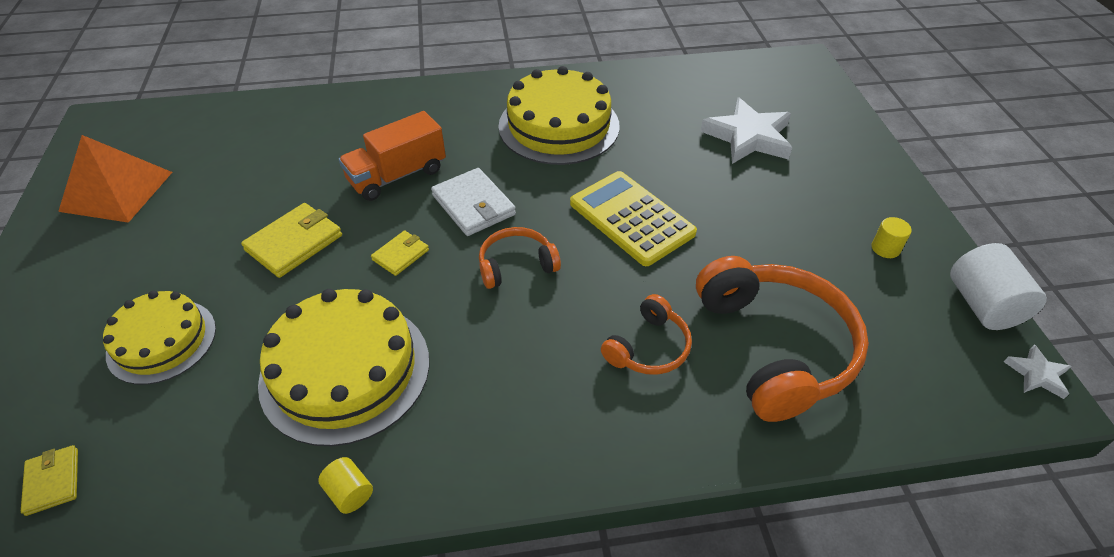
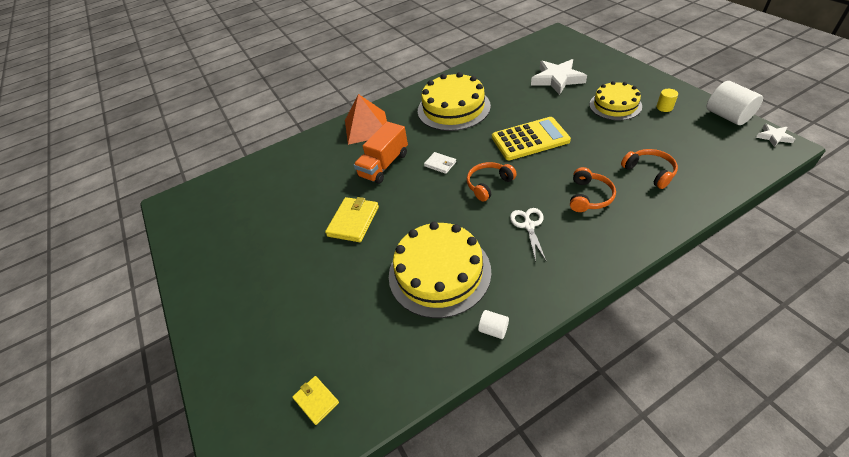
camera: 15 degrees left, 0 degrees up
(117, 191) = (217, 236): orange pyramid -> orange pyramid (367, 127)
(162, 341) = (318, 302): yellow cake -> yellow cake (615, 105)
(349, 493) = (493, 329): yellow cylinder -> white cylinder
(401, 255) = (420, 204): yellow wallet -> none
(473, 205) = (440, 164): white wallet -> white wallet, size x0.59
(523, 354) = (528, 225): none -> white scissors
(631, 218) = (530, 139): yellow calculator -> yellow calculator turned 135 degrees clockwise
(775, 347) = (649, 172): orange headphones -> orange headphones, size x0.52

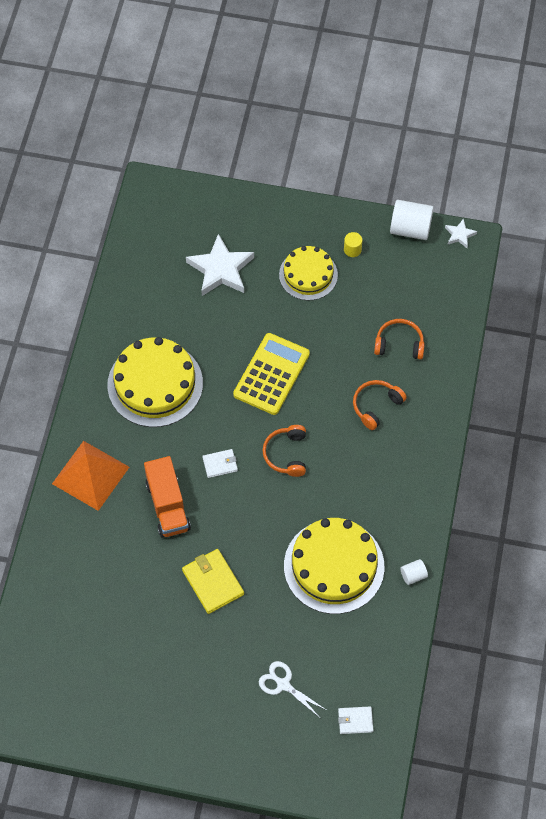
camera: 55 degrees left, 15 degrees up
(316, 400) = (355, 721): yellow wallet -> white wallet
(528, 225) = (357, 470): white scissors -> white scissors (283, 684)
(589, 196) = (376, 406): orange headphones -> orange headphones turned 105 degrees counterclockwise

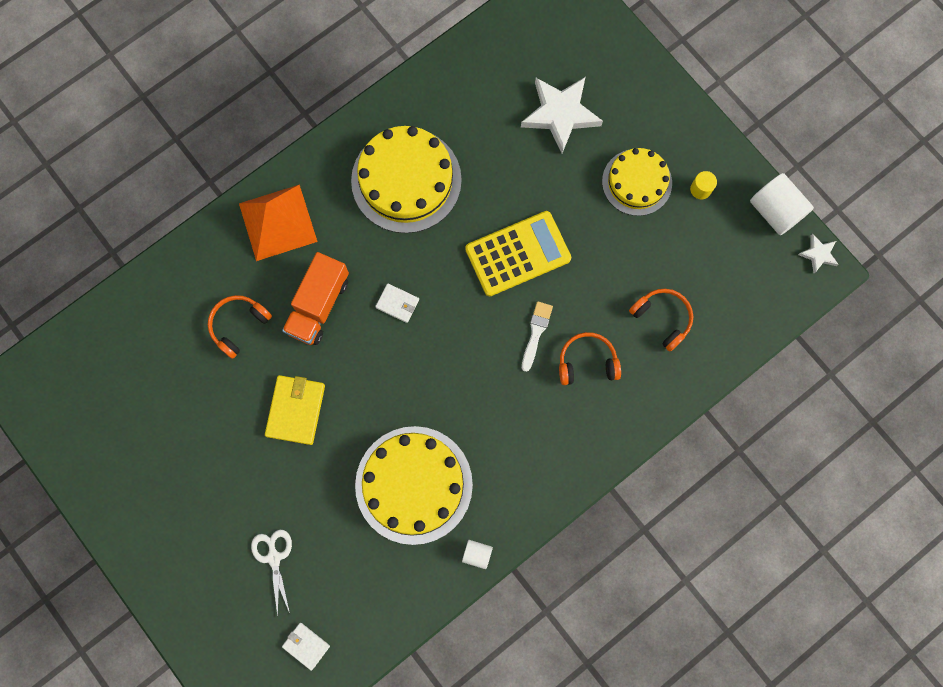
camera: 40 degrees right, 15 degrees up
(286, 454) = (464, 342): orange headphones -> orange headphones (239, 325)
(327, 413) = (536, 332): none -> white brush

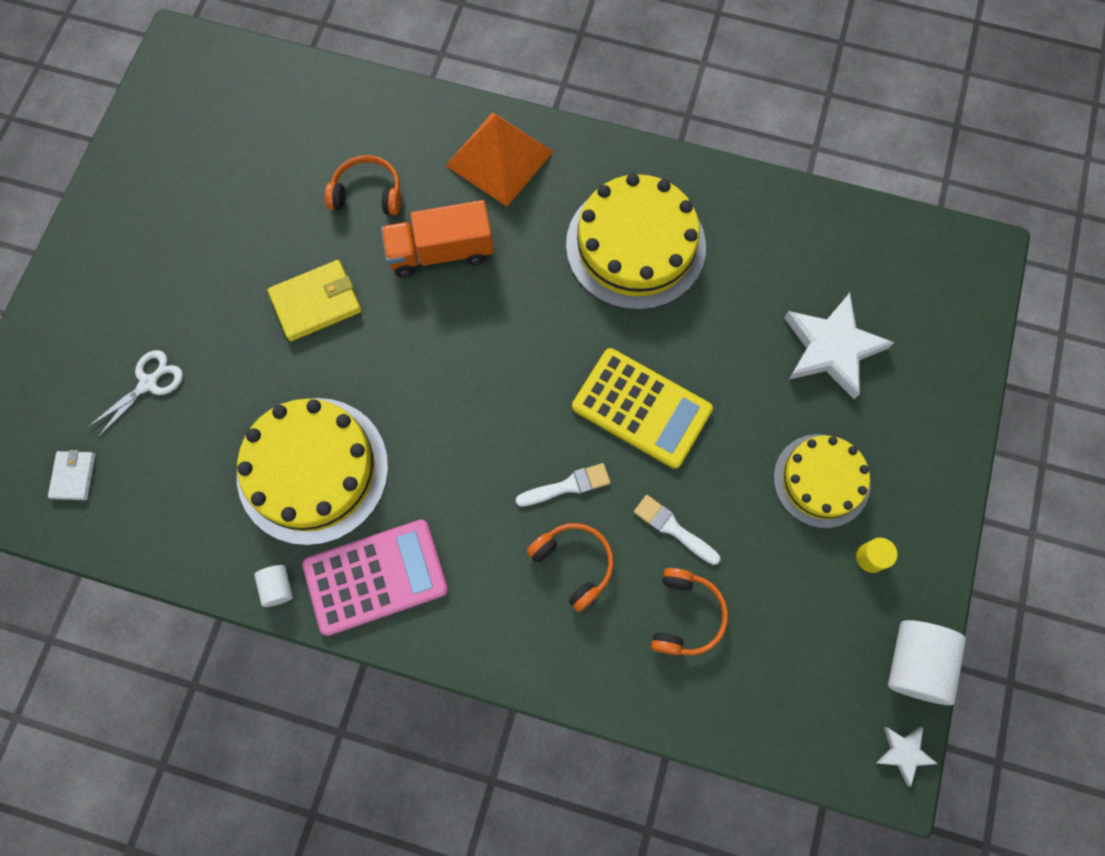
camera: 55 degrees right, 5 degrees down
(397, 303) = (497, 324): white wallet -> none
(512, 488) = (376, 577): none -> pink calculator
(606, 289) = (673, 528): none -> white brush

